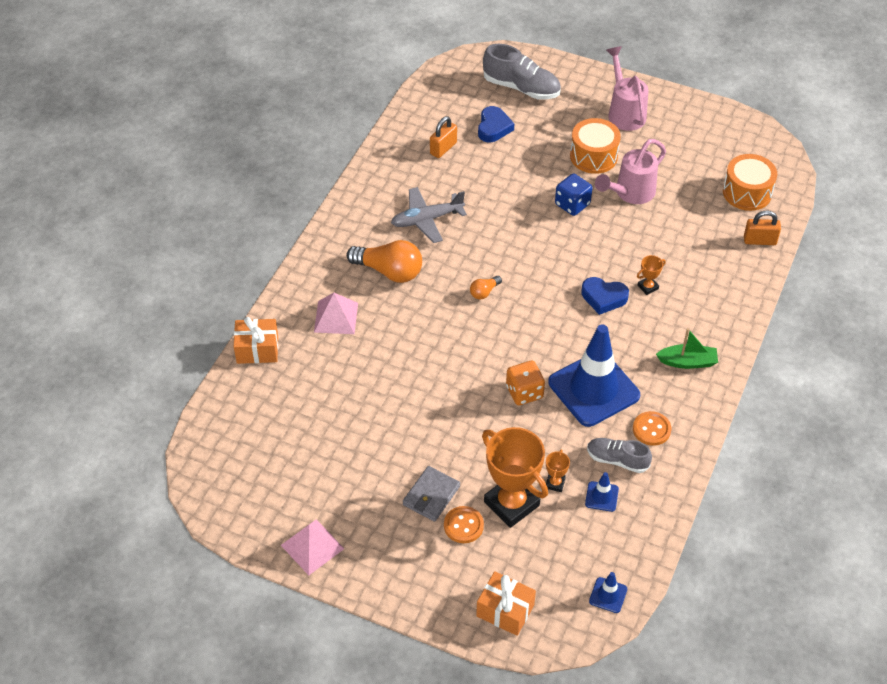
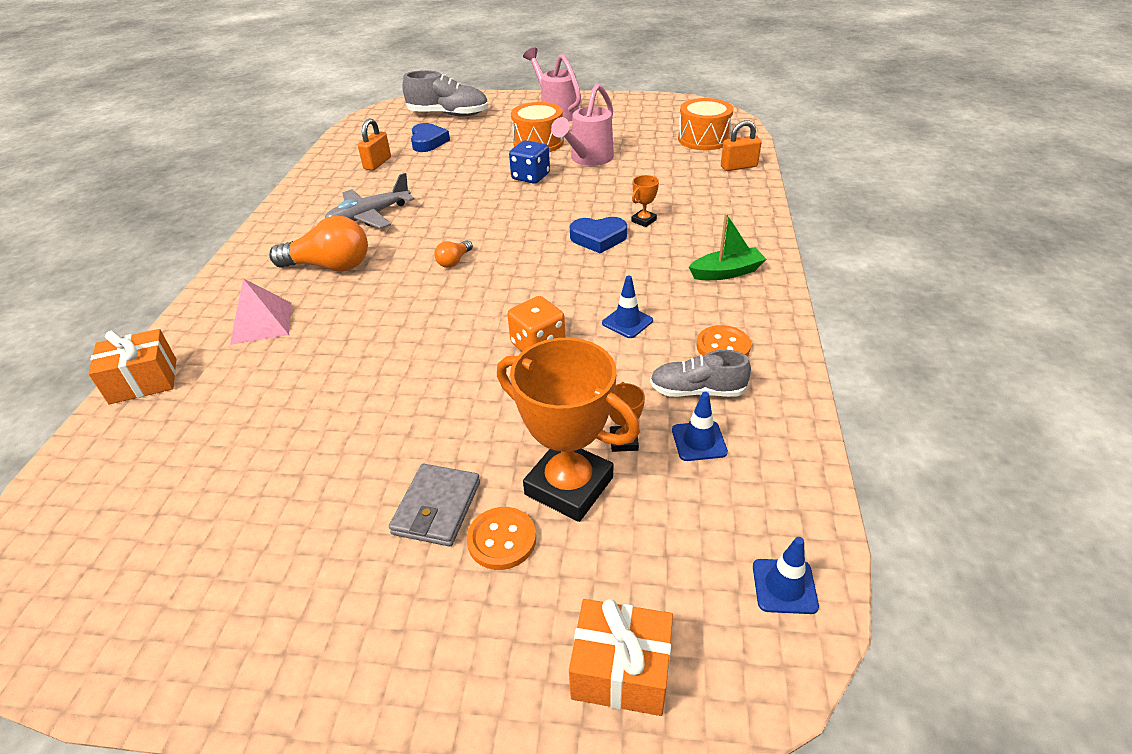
camera: 15 degrees left, 10 degrees down
(312, 547) = (229, 654): pink pyramid -> none
(593, 389) = (627, 322): blue traffic cone -> blue traffic cone, size x0.41

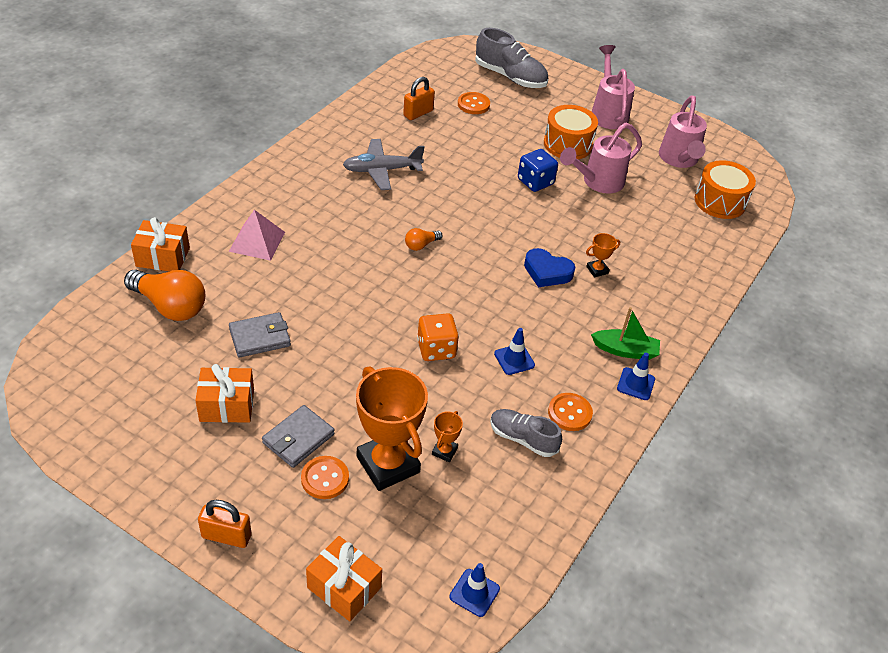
camera: 20 degrees right, 5 degrees up
(316, 511) = (227, 405): none -> orange gift
(319, 416) = (260, 337): none -> grey wallet
(330, 266) = (328, 209): orange light bulb -> orange light bulb (170, 306)
(428, 142) = (473, 104): blue heart -> orange button
(644, 124) = (679, 160): none -> pink watering can
(699, 441) = (495, 476): blue traffic cone -> blue traffic cone (636, 384)
(738, 167) = (726, 247): orange padlock -> orange padlock (226, 536)

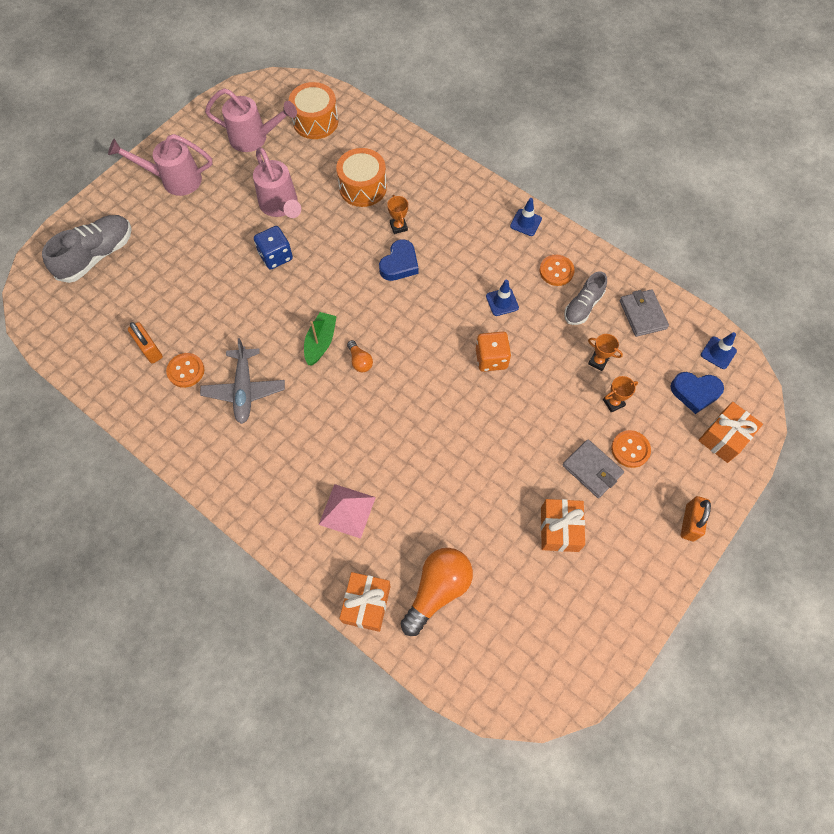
camera: 80 degrees left, 20 degrees up
(260, 337) = (478, 504): grey wallet -> grey wallet (642, 314)
(388, 464) = (613, 402): orange trophy -> orange trophy, size x0.43
(409, 557) = (695, 392): none -> blue heart
(473, 104) = (142, 295): orange button -> orange button (186, 371)
(567, 144) = (221, 221): orange drum -> orange drum (363, 187)
(625, 350) = (491, 223): green boat -> green boat (320, 342)

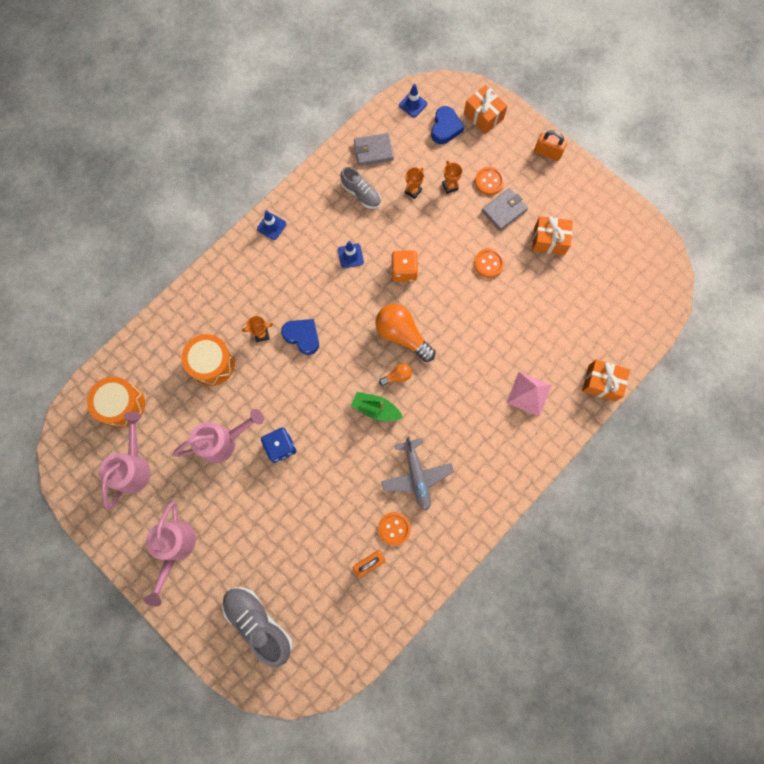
camera: 85 degrees left, 10 degrees up
(244, 390) = (417, 475): grey plane -> grey plane turned 75 degrees clockwise
(437, 590) = (592, 331): orange light bulb -> orange light bulb (402, 335)
(556, 271) = (325, 209): orange button -> orange button (488, 263)

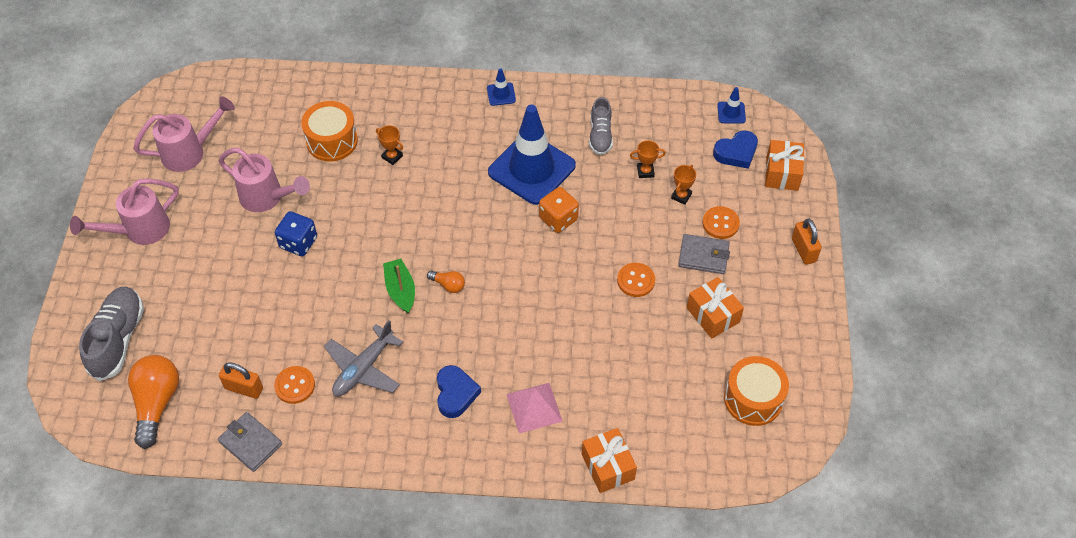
camera: 50 degrees right, 20 degrees down
(122, 405) = (238, 107): orange drum -> orange drum (753, 399)
(302, 336) = (418, 187): blue heart -> blue heart (455, 393)
(350, 256) = (531, 169): blue traffic cone -> blue traffic cone, size x2.45
(373, 151) = (652, 116): grey wallet -> grey wallet (250, 443)
(402, 335) = (493, 261): orange light bulb -> orange light bulb (157, 403)

